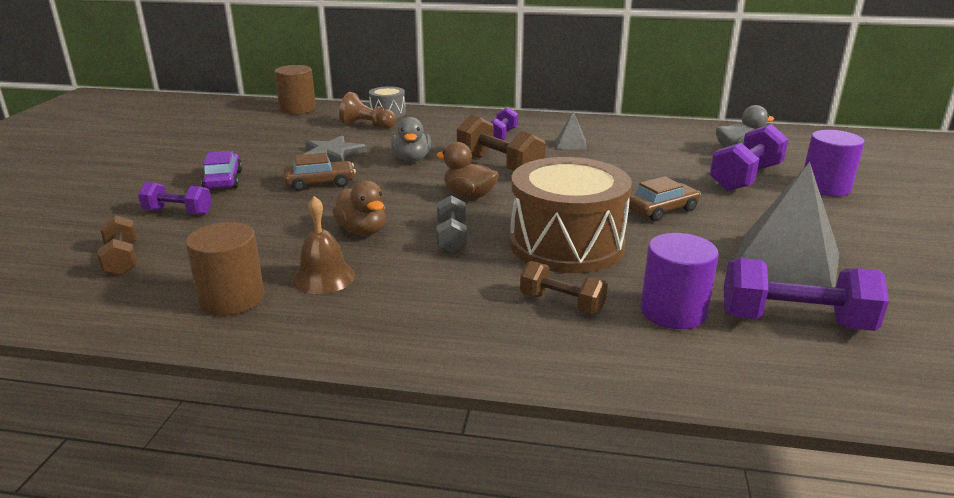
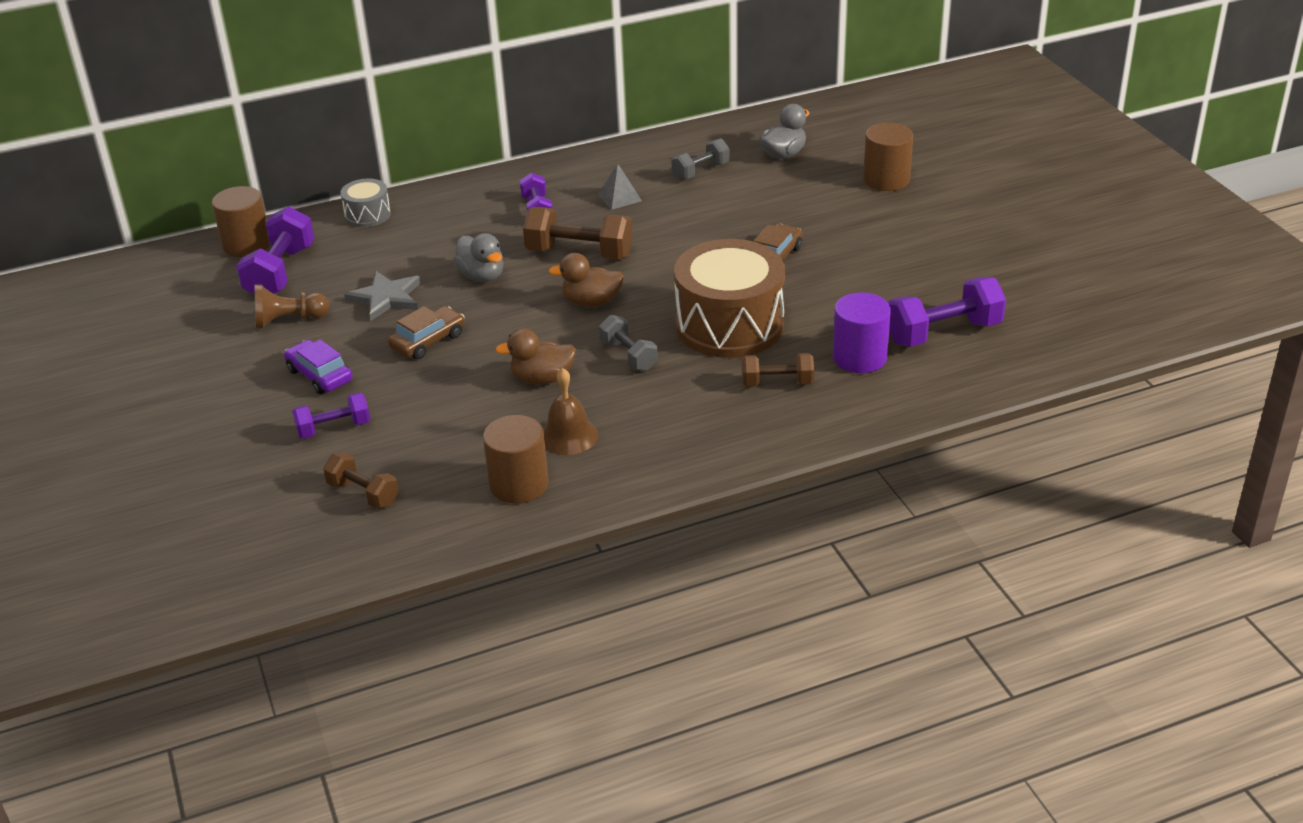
camera: 30 degrees left, 10 degrees up
(362, 231) = (542, 379): brown duck -> brown duck turned 150 degrees clockwise
(367, 125) = (370, 243): brown pawn -> brown pawn (288, 320)
(654, 145) = (700, 171): none -> grey dumbbell
(745, 177) = (814, 190): purple dumbbell -> purple dumbbell (280, 272)
(785, 263) = (906, 280): grey pyramid -> none
(825, 187) = (886, 180): purple cylinder -> brown cylinder

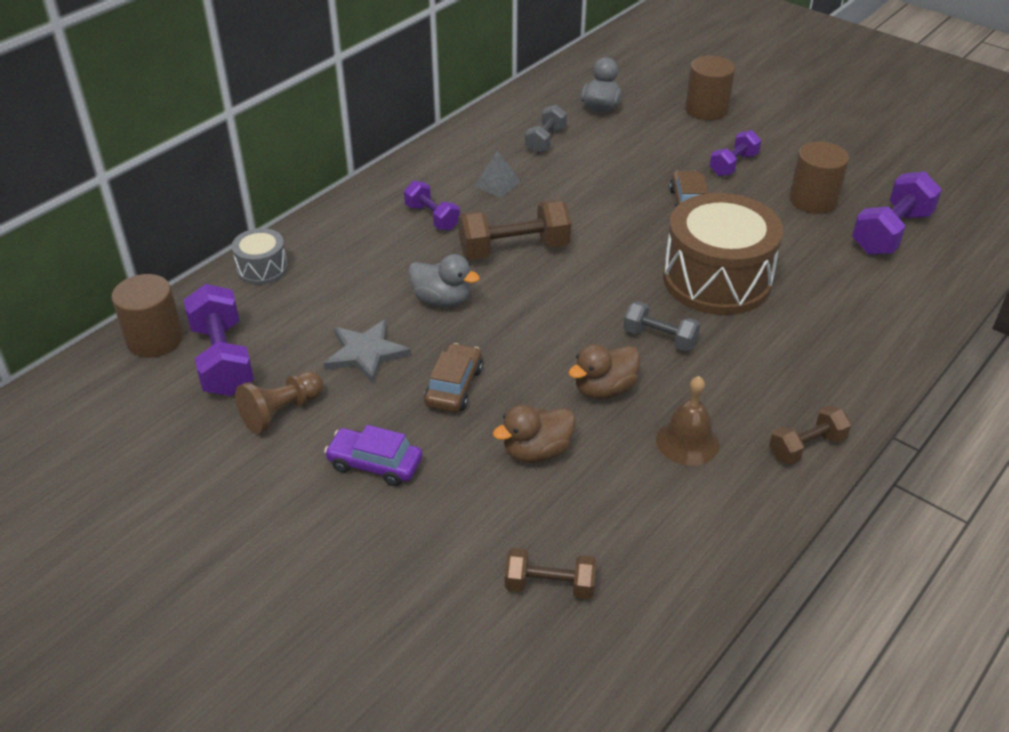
camera: 30 degrees left, 5 degrees up
(334, 428) = (447, 520): purple dumbbell -> purple dumbbell (733, 165)
(519, 484) = (693, 512): brown cylinder -> brown cylinder (813, 200)
(591, 302) = (573, 295): brown duck -> brown duck (536, 451)
(777, 383) = (812, 322): brown dumbbell -> brown dumbbell (806, 447)
(859, 357) = (851, 276): purple cylinder -> none

